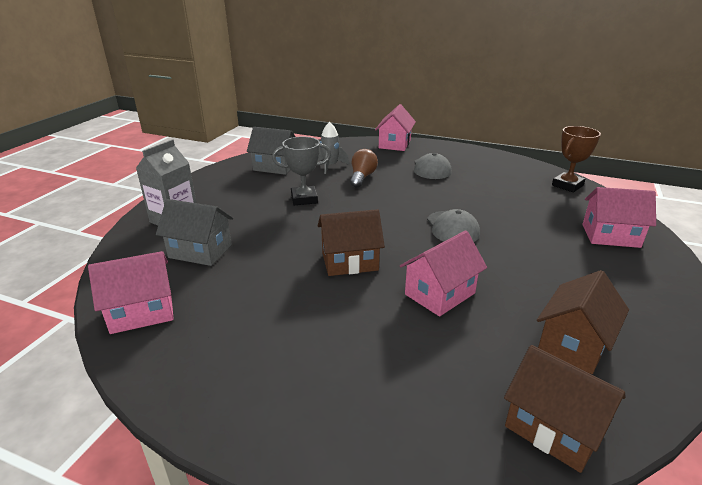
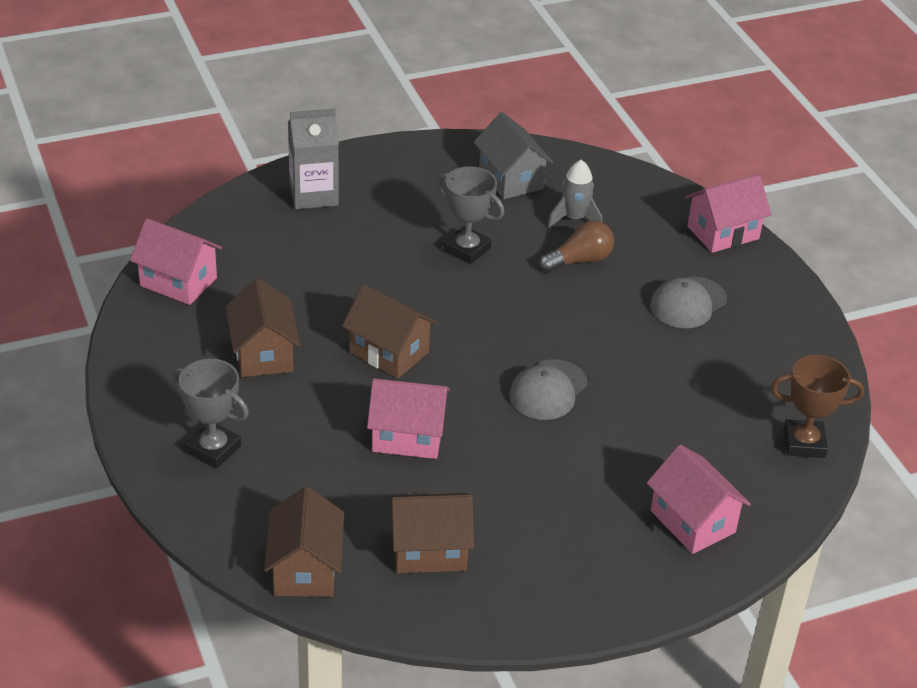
camera: 45 degrees right, 10 degrees up
(200, 251) = (288, 250): grey house -> none
(276, 313) = (263, 354): none -> brown house
(345, 401) = (213, 449): none -> grey trophy

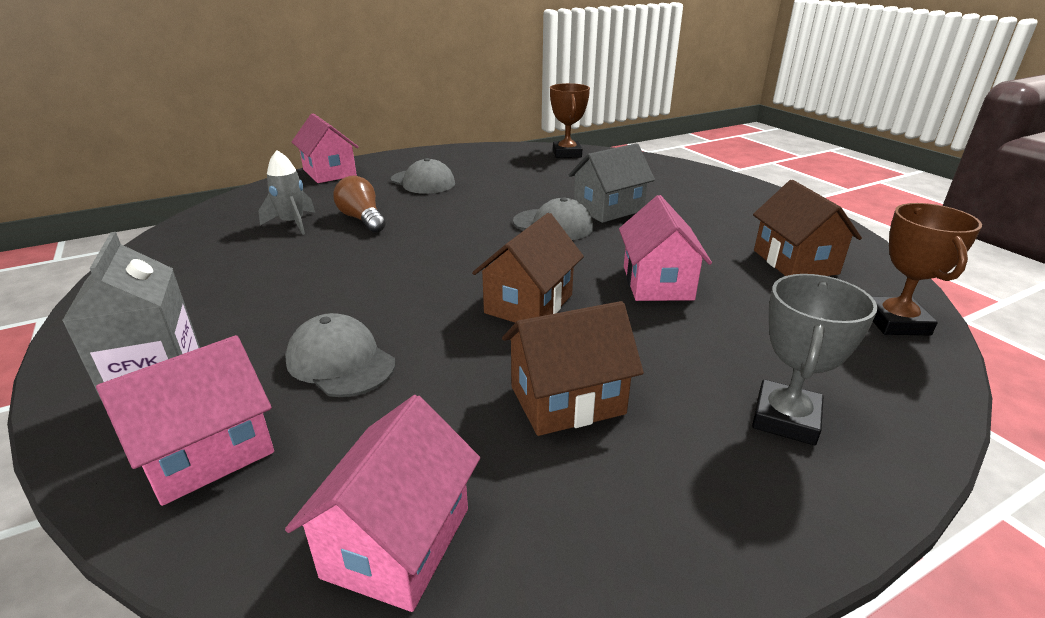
camera: 95 degrees left, 10 degrees down
(305, 569) = (895, 322): brown house -> brown trophy
(334, 258) = (340, 361): none -> grey cap
(467, 249) = (335, 272): grey trophy -> none
(511, 179) = (205, 255): grey house -> grey house (608, 209)
(693, 521) = (666, 178): pink house -> pink house (207, 453)

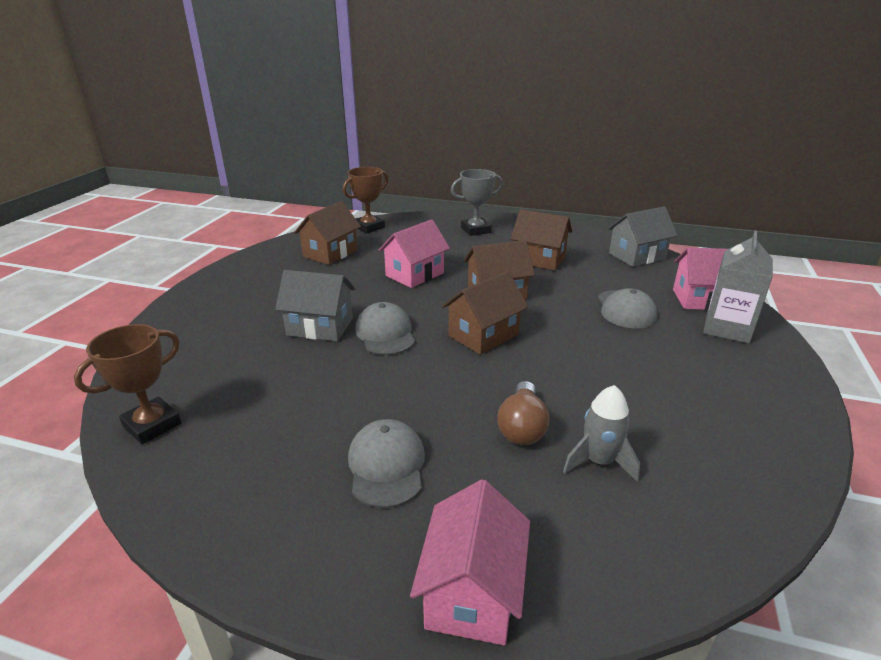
camera: 135 degrees left, 0 degrees up
(397, 542) = (637, 256): pink house -> grey house
(472, 257) = (483, 335): none -> brown house

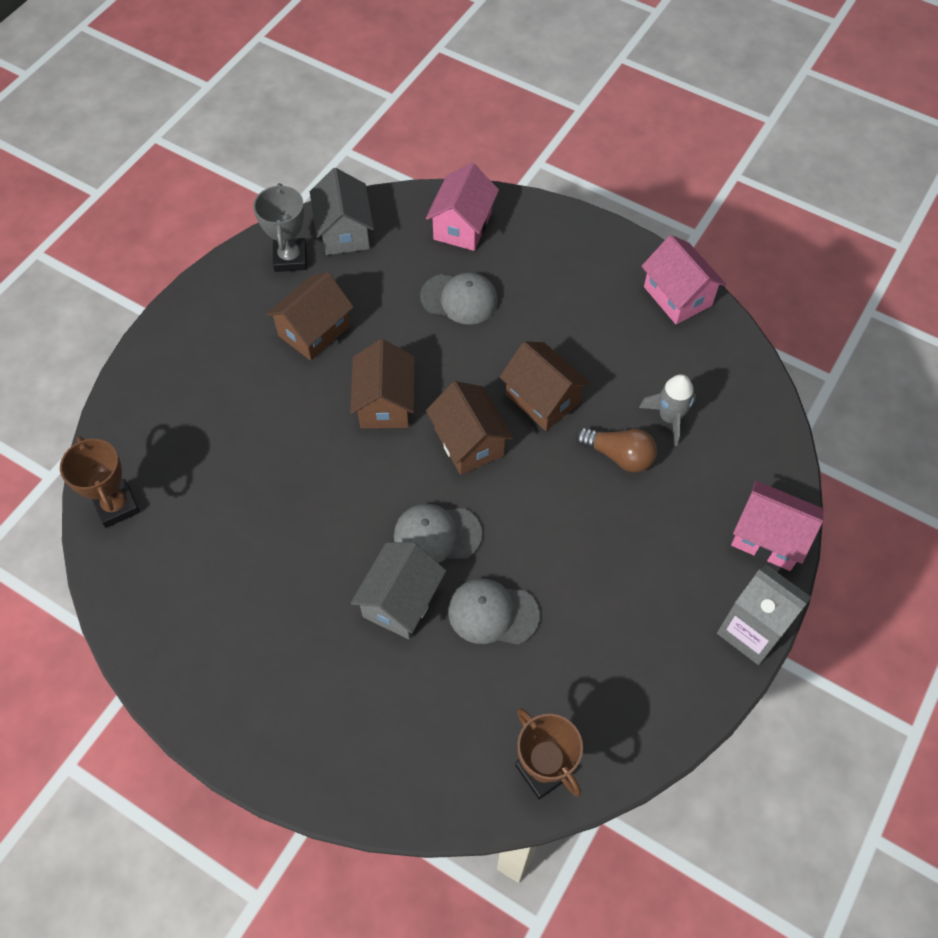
camera: 75 degrees left, 30 degrees up
(330, 253) = (194, 570): brown house -> brown house (542, 399)
(387, 466) = (643, 568): grey cap -> grey cap (492, 613)
(415, 274) = (303, 476): pink house -> pink house (677, 296)
(475, 230) = (192, 371): grey trophy -> grey trophy (290, 258)
(727, 328) = (519, 237): grey carton -> grey carton (751, 631)

